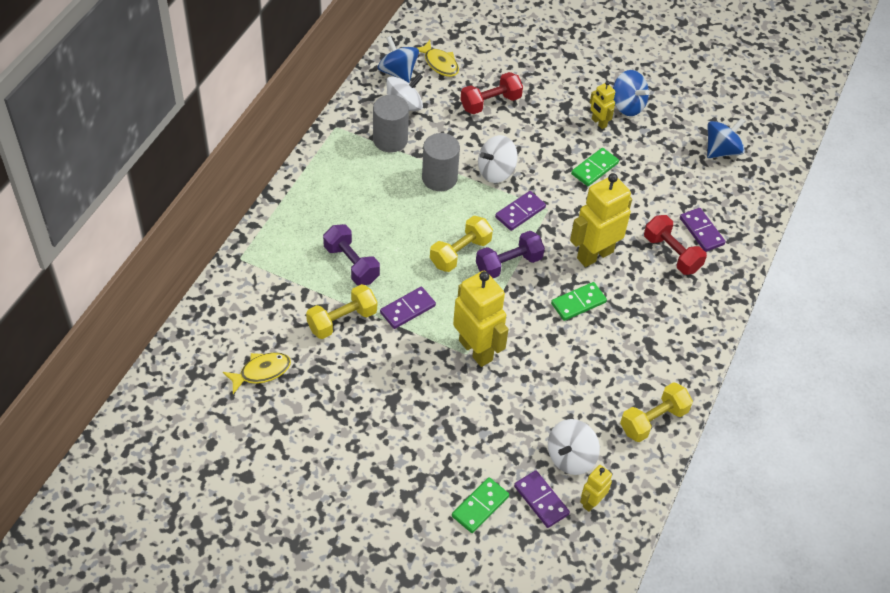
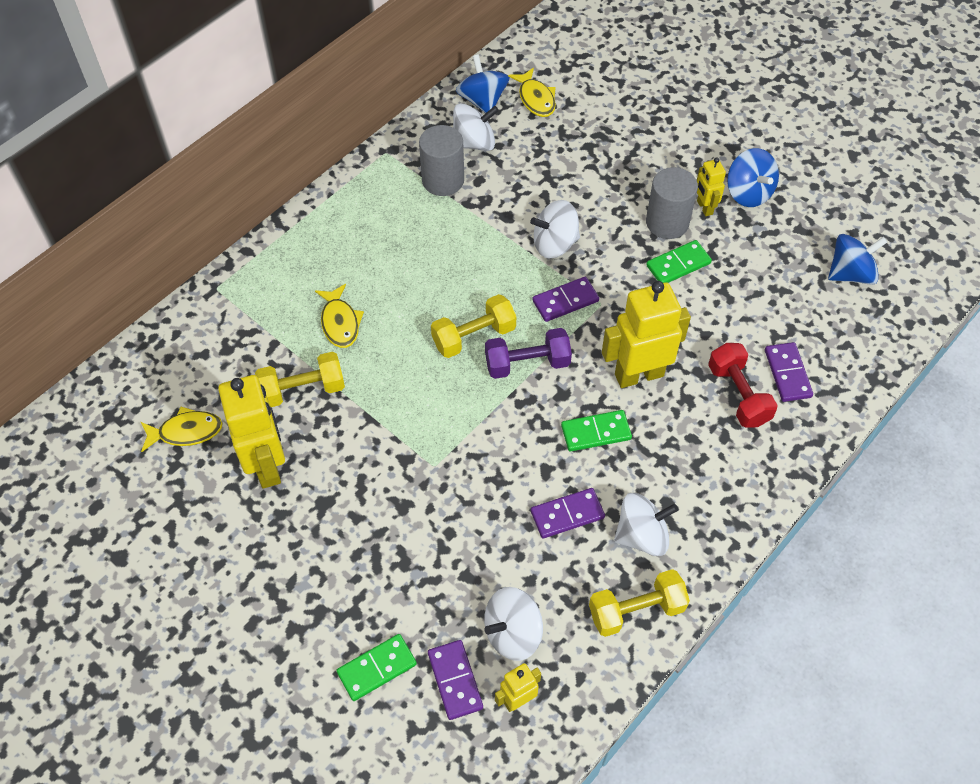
camera: 20 degrees right, 5 degrees up
(351, 264) = (340, 322): purple dumbbell -> yellow fish
(408, 309) = (384, 393): purple domino -> purple domino (567, 515)
(439, 178) = (483, 238): grey cylinder -> grey cylinder (667, 222)
(476, 350) = (447, 464): yellow robot -> yellow robot (267, 465)
(490, 103) = (579, 158): red dumbbell -> none
(638, 368) = (642, 535): none -> white spinning top

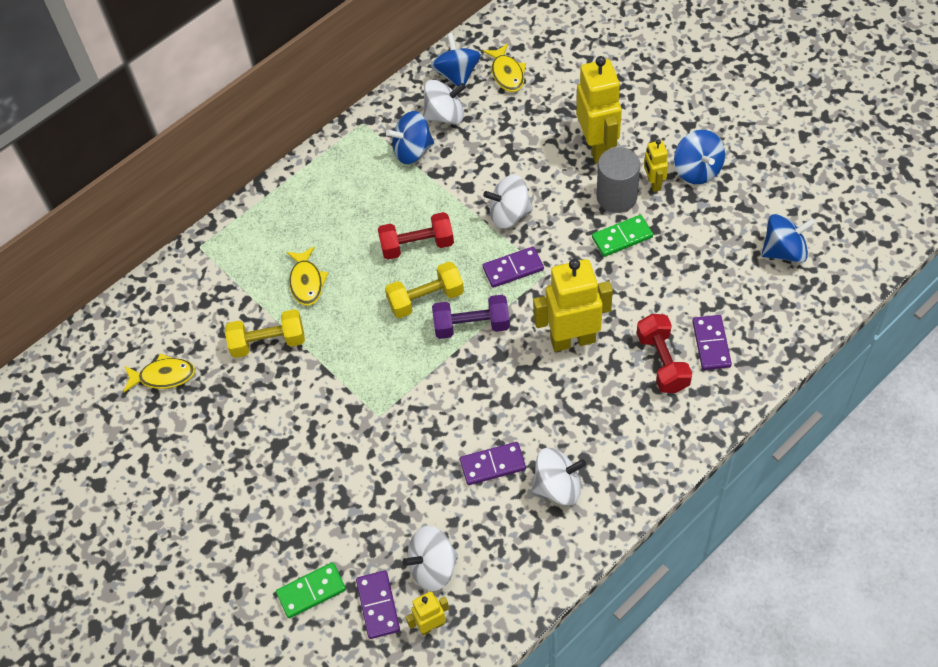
camera: 10 degrees right, 0 degrees up
(267, 465) = (231, 409): yellow robot -> yellow robot (597, 147)
(443, 180) = (412, 151): grey cylinder -> blue spinning top
(458, 279) = (417, 245): none -> red dumbbell
(596, 432) = (527, 391): green domino -> none
(636, 610) = (545, 553): yellow dumbbell -> none

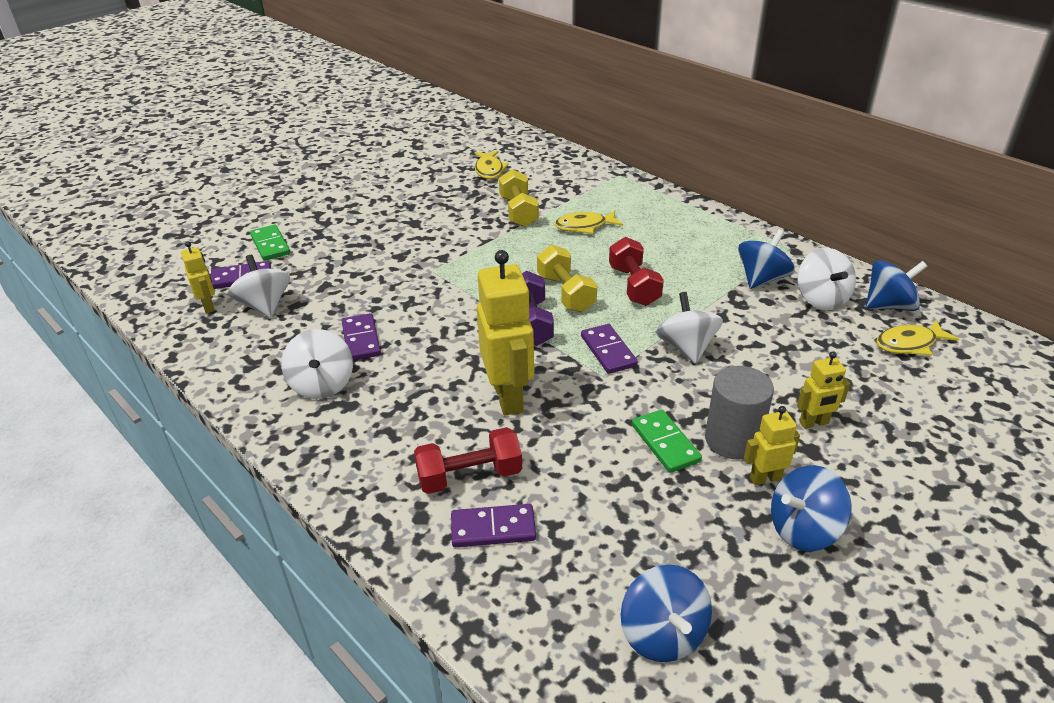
camera: 85 degrees right, 20 degrees down
(412, 151) = (762, 279): blue spinning top -> blue spinning top turned 60 degrees clockwise
(597, 147) = (814, 423): yellow robot -> yellow robot, size x0.51

